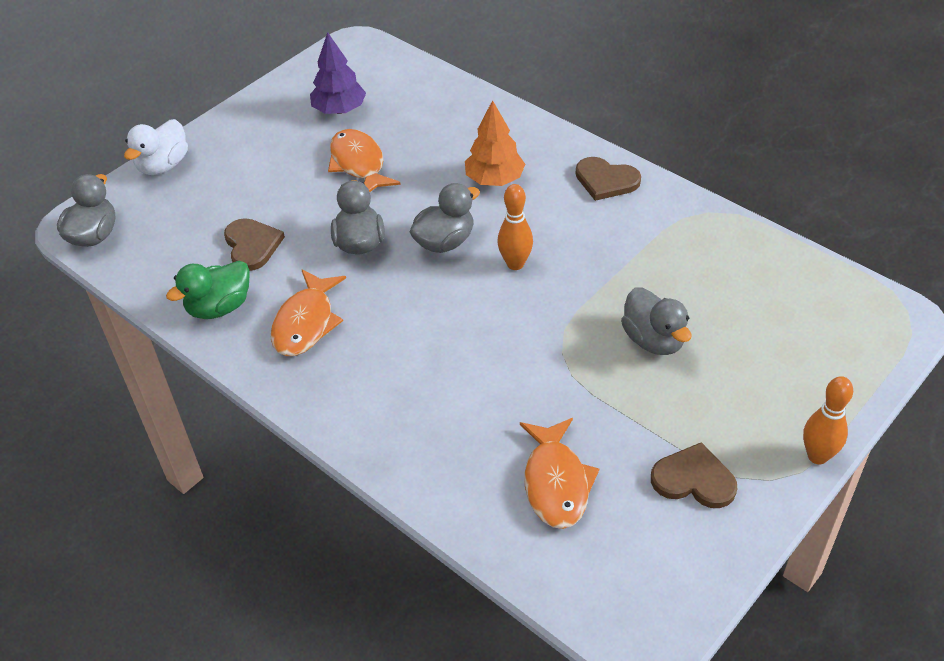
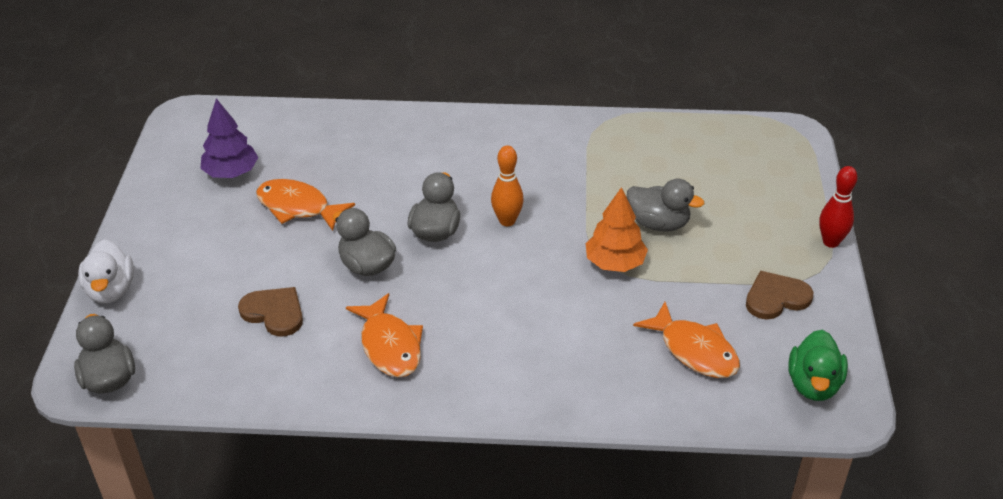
camera: 40 degrees left, 5 degrees down
(219, 307) = (300, 373): green duck -> green duck (813, 384)
(494, 179) = (424, 168): orange tree -> orange tree (615, 263)
(606, 180) = (510, 131): brown heart -> none
(817, 456) = (831, 242): orange bowling pin -> red bowling pin

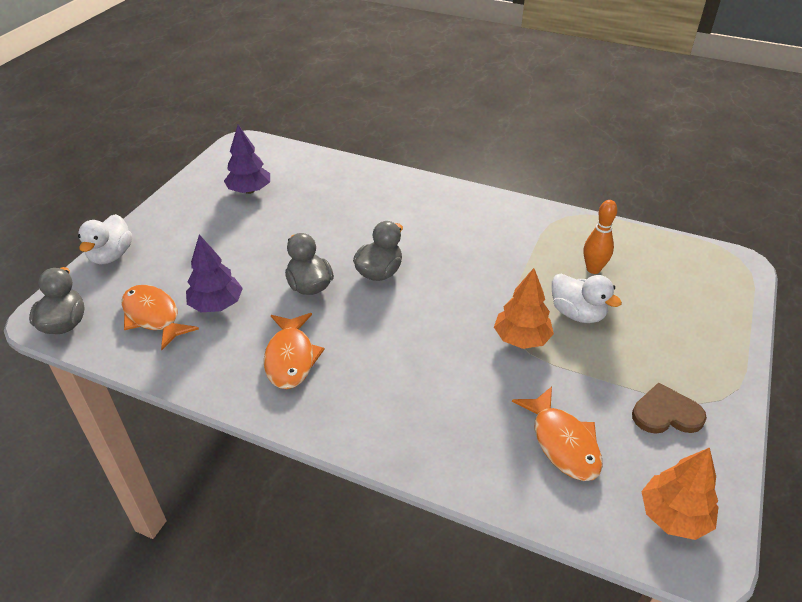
camera: 20 degrees right, 0 degrees up
(274, 312) = (216, 305): brown heart -> purple tree
(298, 207) = (283, 227): orange fish -> orange fish (153, 316)
(507, 221) = (443, 278): orange bowling pin -> orange bowling pin (593, 269)
(658, 223) = (577, 313): grey duck -> white duck
(813, 384) = (674, 516): green duck -> orange tree
(831, 242) = (743, 373): red bowling pin -> none

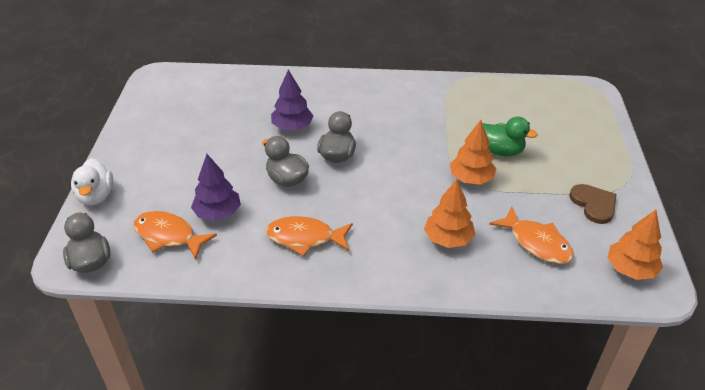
camera: 20 degrees left, 0 degrees up
(249, 190) = (188, 114): purple tree -> purple tree (292, 127)
(290, 358) = (305, 238): orange fish -> orange fish turned 120 degrees clockwise
(453, 405) = (448, 239): none -> orange tree
(577, 313) = (501, 151): white duck -> green duck
(593, 269) = (495, 116): orange bowling pin -> none
(666, 413) = (594, 204): brown heart -> brown heart turned 90 degrees clockwise

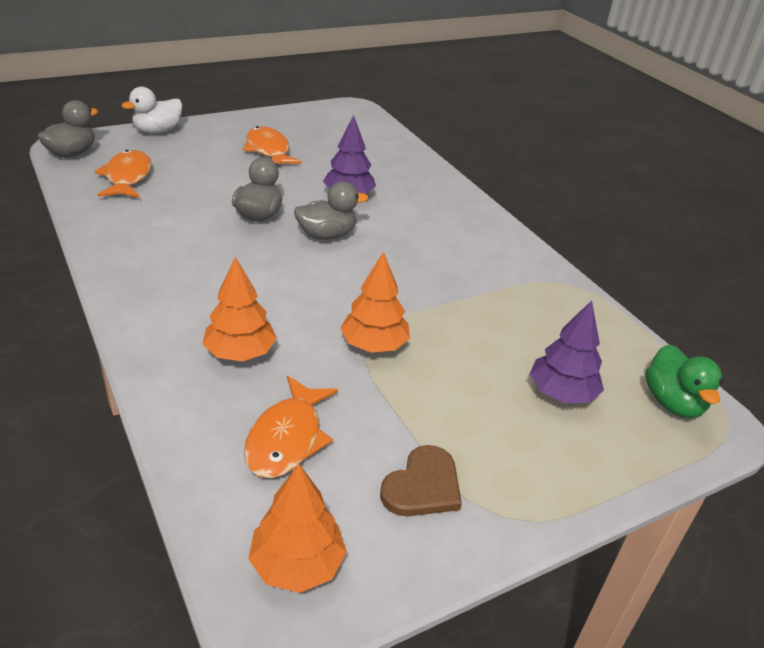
camera: 55 degrees right, 5 degrees down
(218, 213) = (177, 192): purple tree -> purple tree (561, 393)
(305, 238) = (173, 250): orange fish -> orange fish (268, 150)
(501, 151) = (458, 359): green duck -> green duck (673, 402)

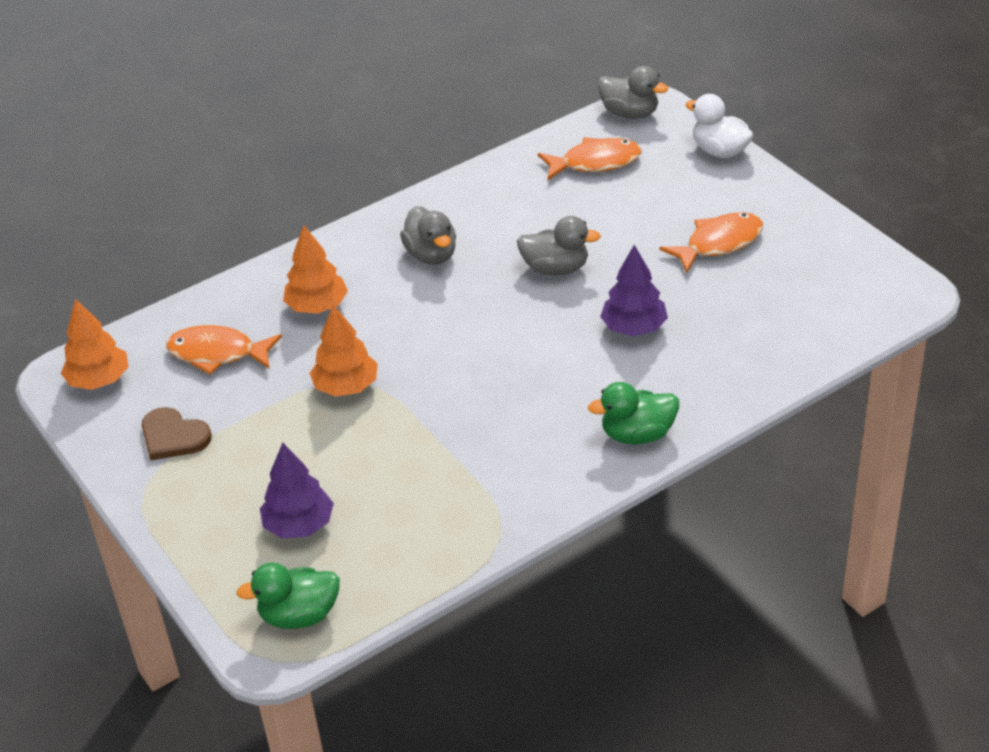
camera: 90 degrees right, 5 degrees up
(326, 235) = (534, 325): grey duck -> grey duck (431, 255)
(465, 213) = (637, 434): none -> green duck

